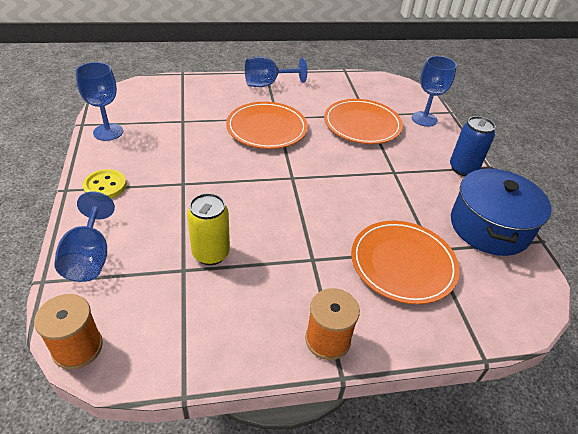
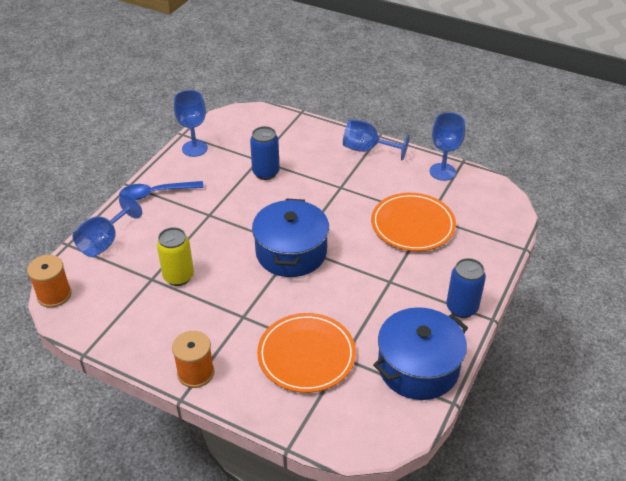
camera: 40 degrees right, 0 degrees up
(105, 186) = (156, 193): yellow button -> blue spoon
(201, 129) = (266, 173): none -> blue can
(267, 128) = (320, 194): orange plate -> none
(293, 184) = (291, 252): none -> blue pot
(424, 119) = (485, 244): blue goblet -> blue goblet (442, 172)

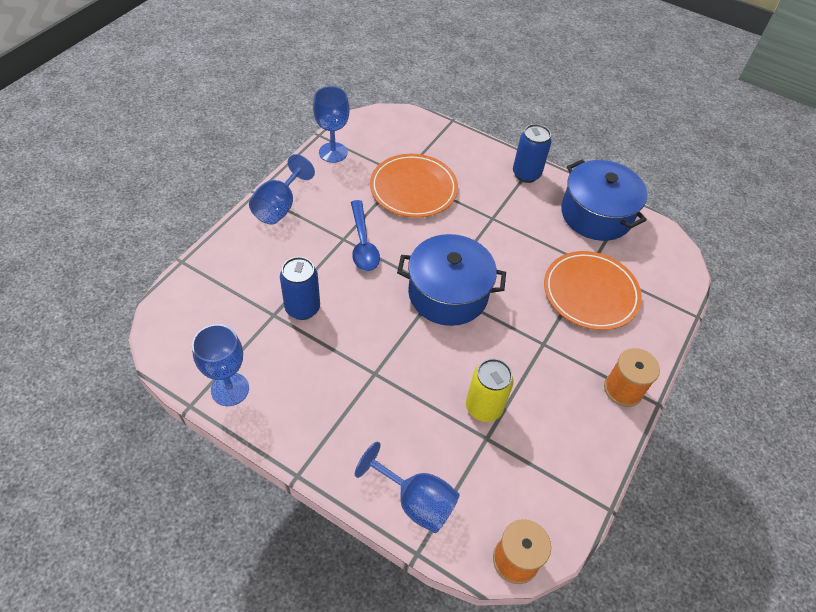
camera: 90 degrees left, 10 degrees up
(156, 193) = (322, 438): blue spoon -> blue spoon (363, 243)

